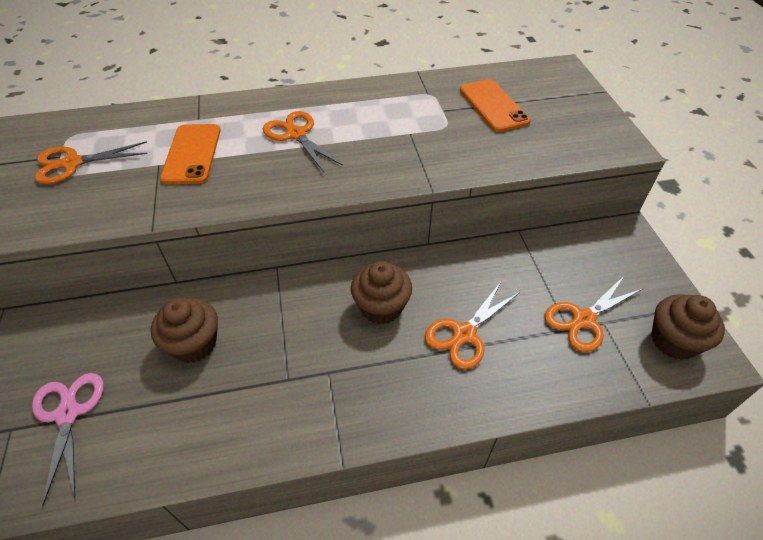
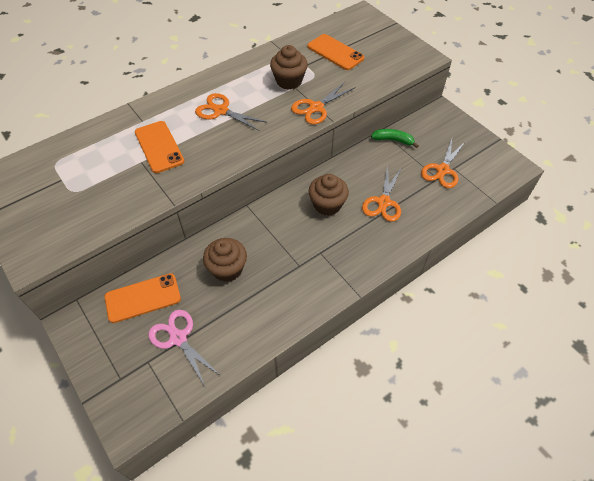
camera: 25 degrees left, 5 degrees up
(71, 339) = (143, 298): none -> orange phone
(72, 163) = (76, 181): orange scissors -> orange scissors (316, 108)
(529, 250) = (393, 140): none -> green banana
(673, 340) = (492, 164): brown cupcake -> brown cupcake (289, 81)

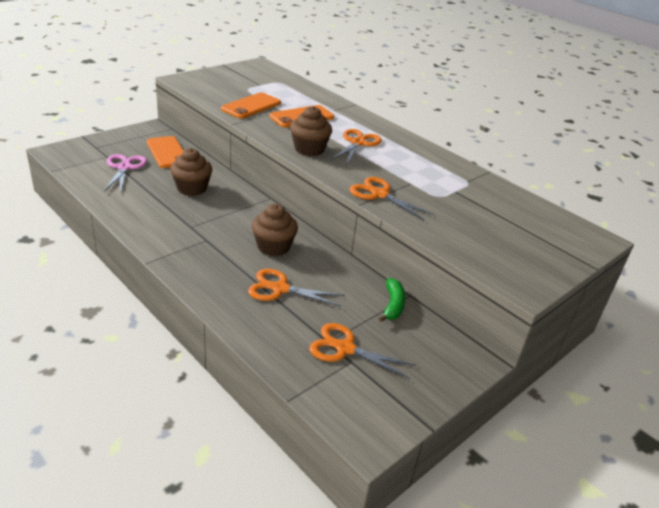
camera: 80 degrees right, 20 degrees down
(178, 338) = (124, 168): pink scissors -> pink scissors turned 45 degrees counterclockwise
(289, 81) = (420, 180): brown cupcake -> brown cupcake (309, 149)
(335, 52) = (491, 212): orange phone -> orange phone (251, 106)

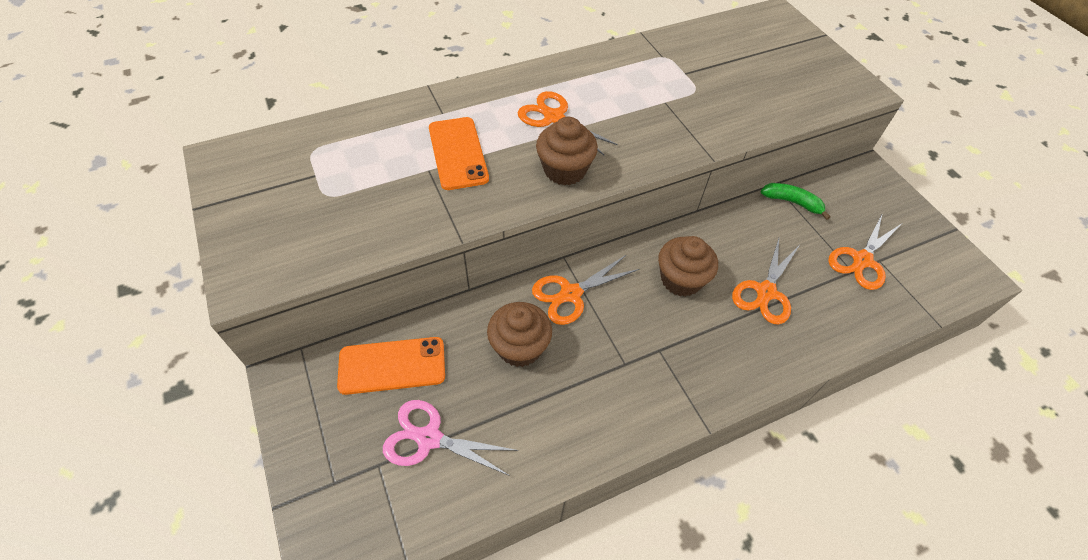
camera: 70 degrees left, 20 degrees up
(251, 106) = (400, 204): orange phone -> none
(379, 194) = (691, 136): orange scissors -> orange scissors (571, 294)

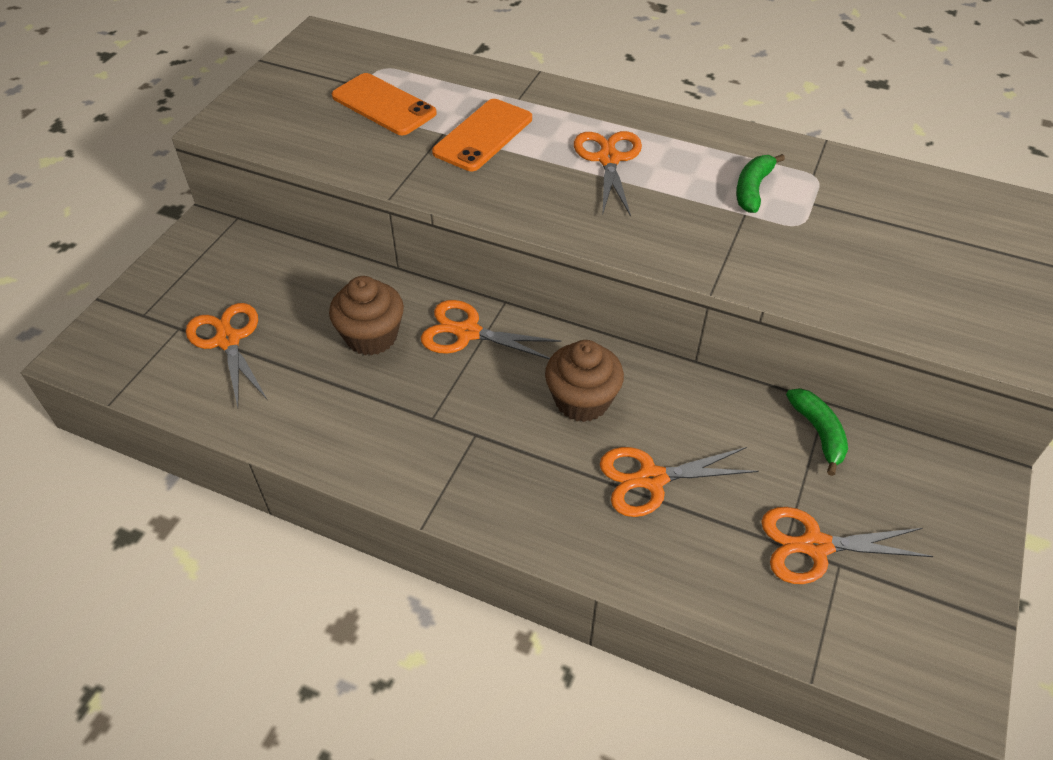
camera: 50 degrees right, 5 degrees down
(392, 365) = (272, 275): orange phone -> orange phone (383, 105)
(429, 438) = (228, 340): pink scissors -> orange scissors
(565, 170) = (550, 205): brown cupcake -> none
(649, 85) = (752, 189): none -> green banana

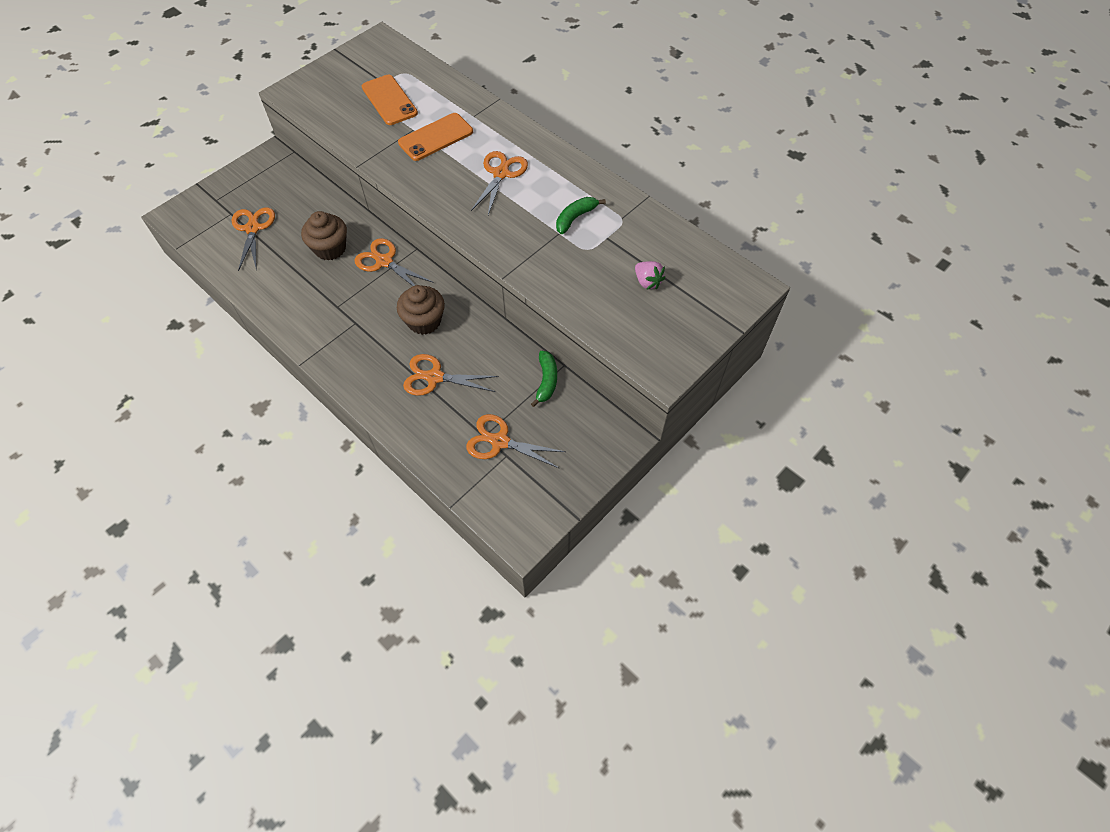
camera: 20 degrees right, 10 degrees up
(912, 244) = (647, 282): none -> pink strawberry

